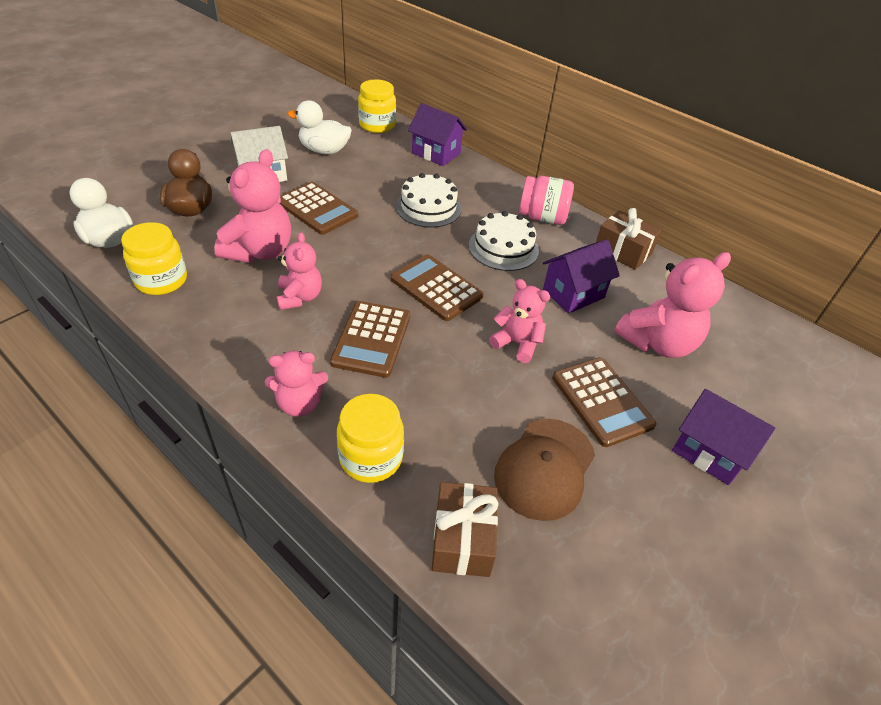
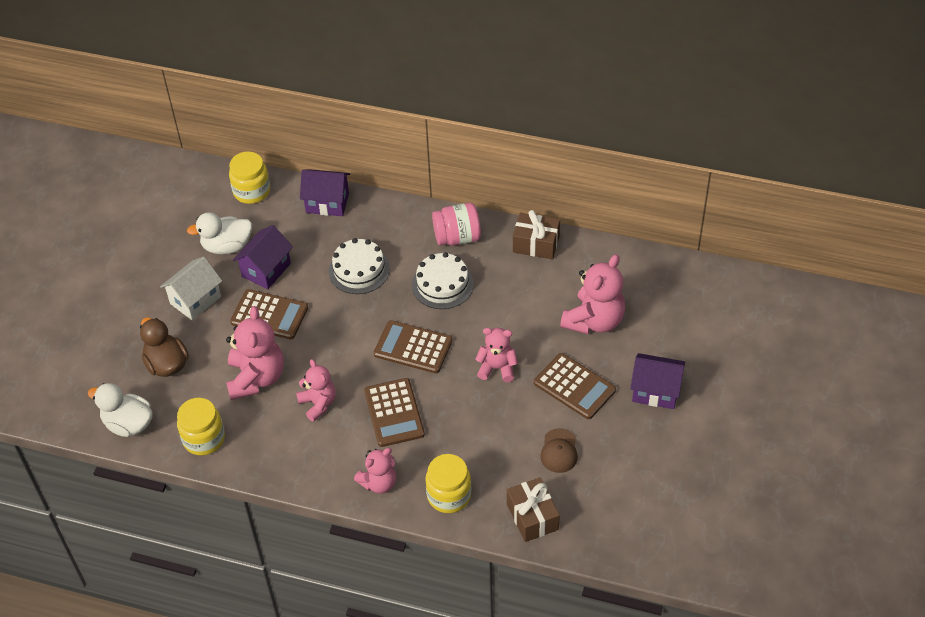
camera: 20 degrees left, 5 degrees up
(545, 468) = (559, 451): brown cap -> brown cap, size x0.61
(573, 294) = (516, 304): purple house -> purple house (266, 270)

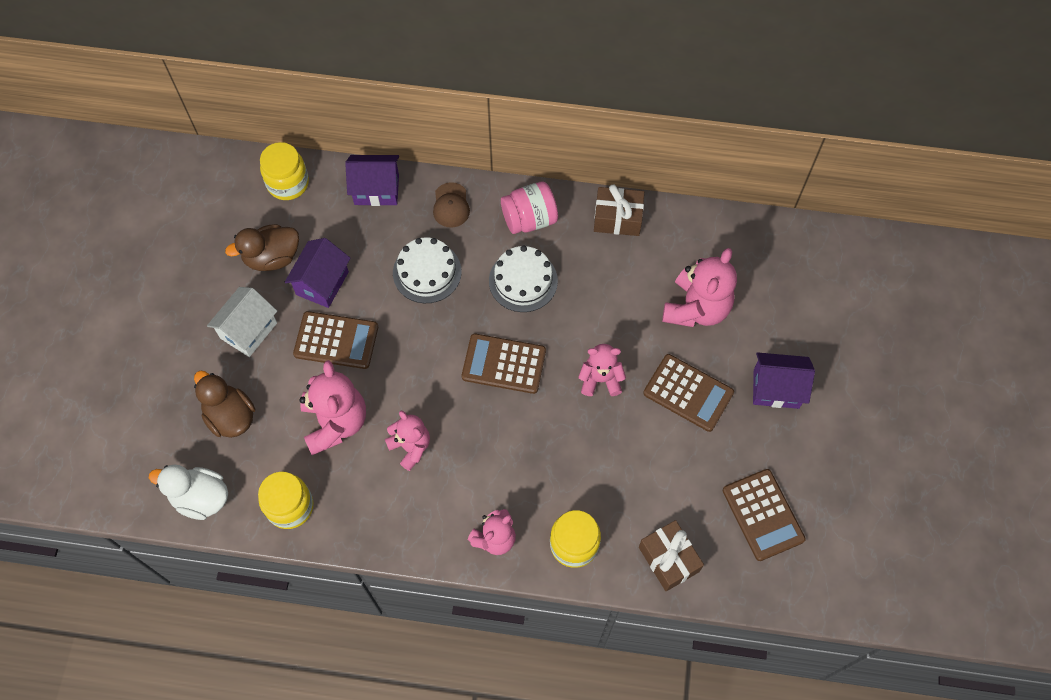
camera: 10 degrees left, 15 degrees up
(227, 246) = (272, 257): white duck -> brown duck
(394, 413) = (497, 448): brown calculator -> brown calculator (763, 514)
(559, 451) = (684, 474): brown cap -> brown cap (451, 205)

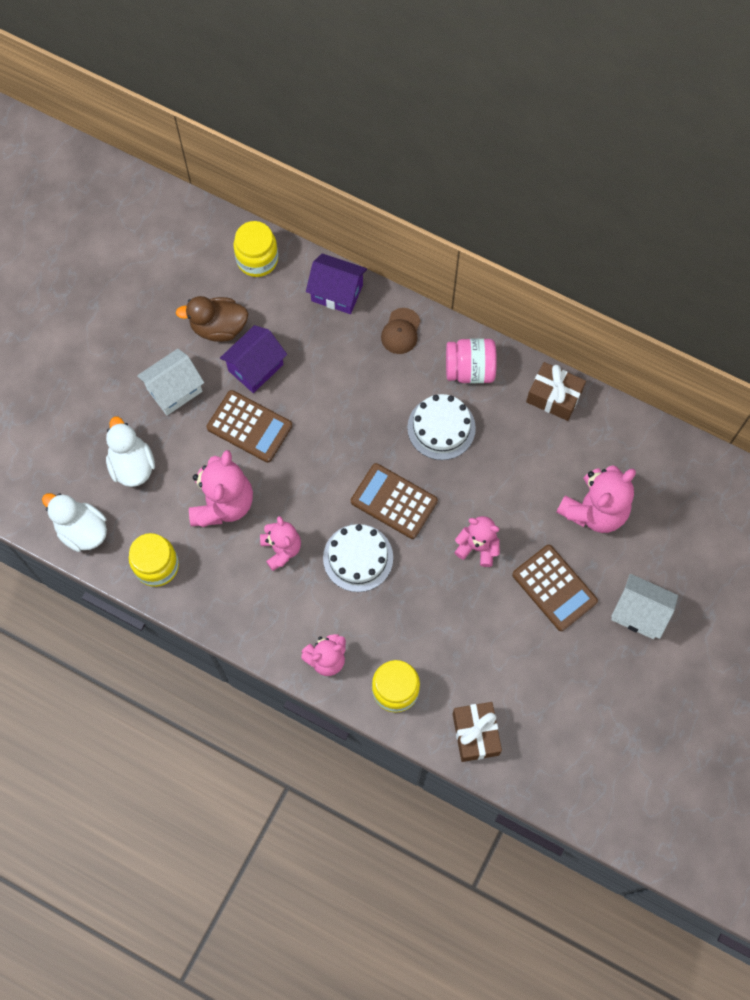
camera: 20 degrees right, 5 degrees up
(230, 416) = (132, 465): brown duck -> white duck
(427, 272) = (355, 389): white cake -> white cake (358, 558)
(763, 514) = (578, 725): brown calculator -> none
(776, 388) = (639, 613): purple house -> white house

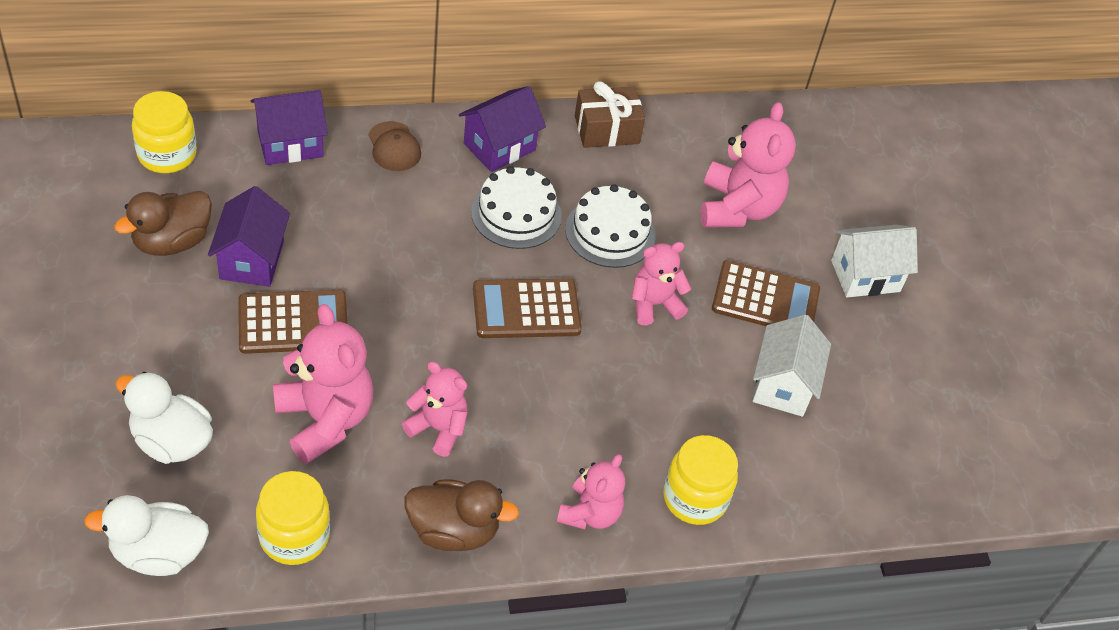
camera: 45 degrees left, 20 degrees down
(174, 390) = (165, 332): white house -> white house (783, 385)
(243, 618) = (453, 531): none -> brown duck
(358, 558) = (535, 387): white cake -> white cake (610, 232)
(470, 369) = (499, 147): pink jar -> purple house
(475, 734) = (818, 489): brown gift -> none

